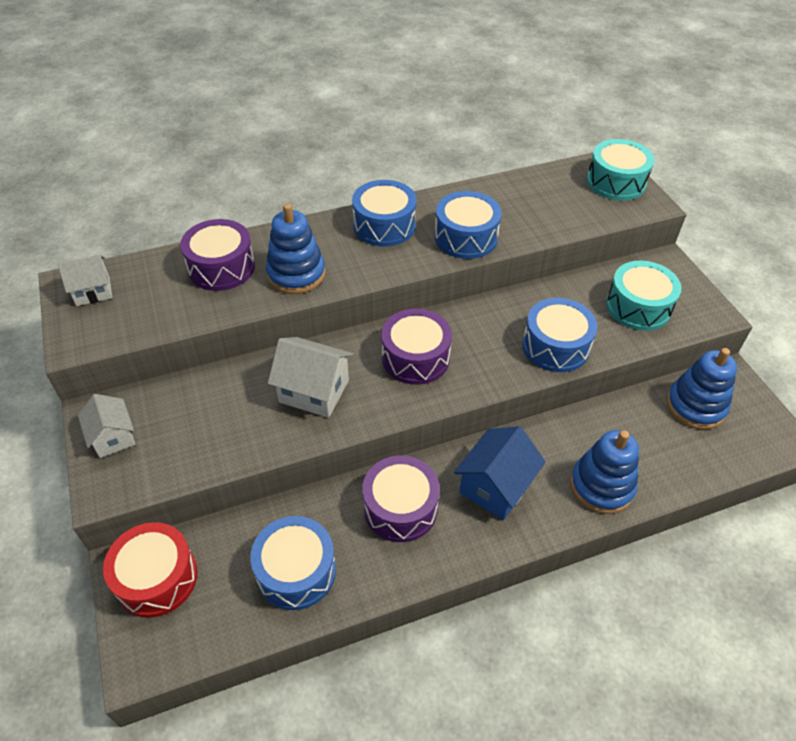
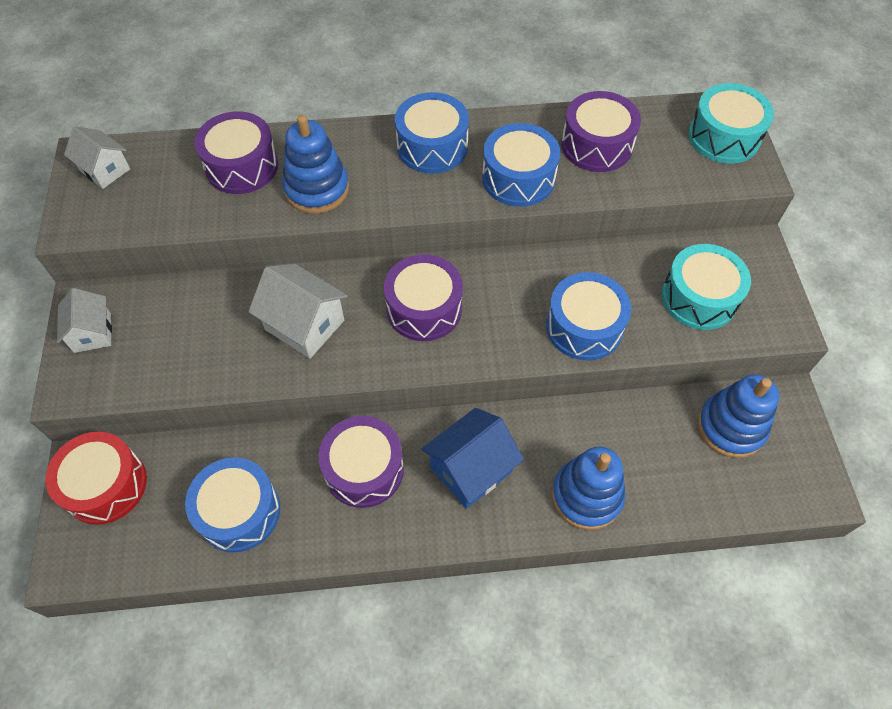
camera: 15 degrees right, 10 degrees up
(93, 291) = (105, 170): white house -> white house turned 45 degrees clockwise
(519, 203) = (596, 145): none -> purple drum

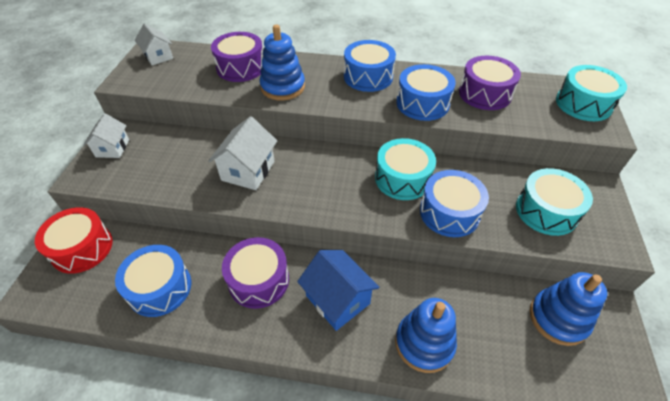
camera: 15 degrees right, 10 degrees down
(304, 325) = (248, 170): white house -> white house turned 60 degrees clockwise
(424, 308) = (334, 177): purple drum -> none
(471, 469) = (338, 299): blue house -> blue house turned 75 degrees clockwise
(514, 291) = (402, 179): none -> turquoise drum

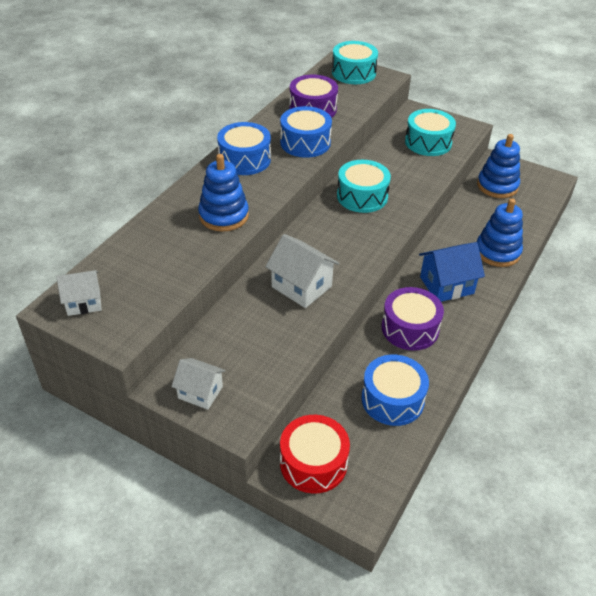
camera: 70 degrees left, 5 degrees down
(241, 67) = (164, 238): purple drum -> none
(449, 212) = (409, 185): blue drum -> none

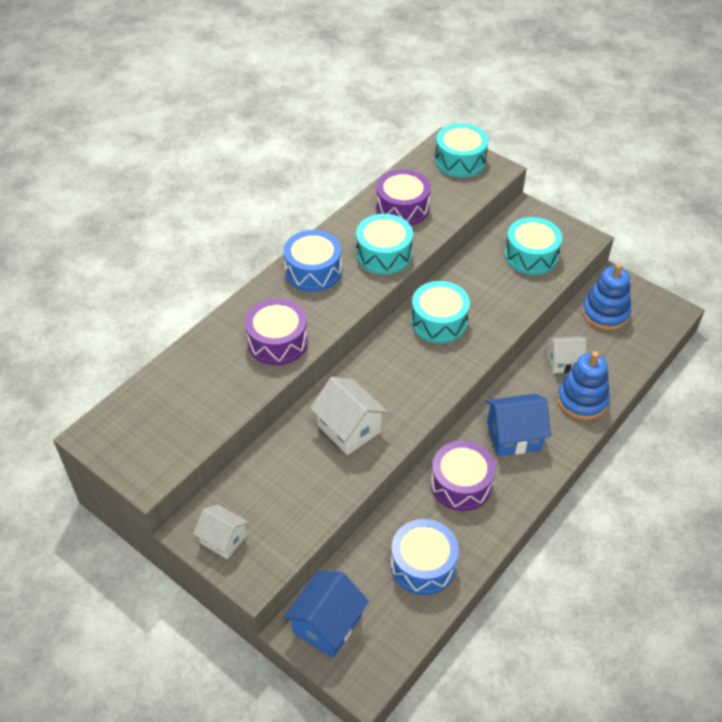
camera: 10 degrees right, 5 degrees up
(84, 302) = (120, 432): white house -> white house (564, 362)
(224, 216) = (277, 342): blue stacking toy -> purple drum
(305, 143) = (384, 254): blue drum -> turquoise drum
(313, 463) = (327, 624): red drum -> blue house

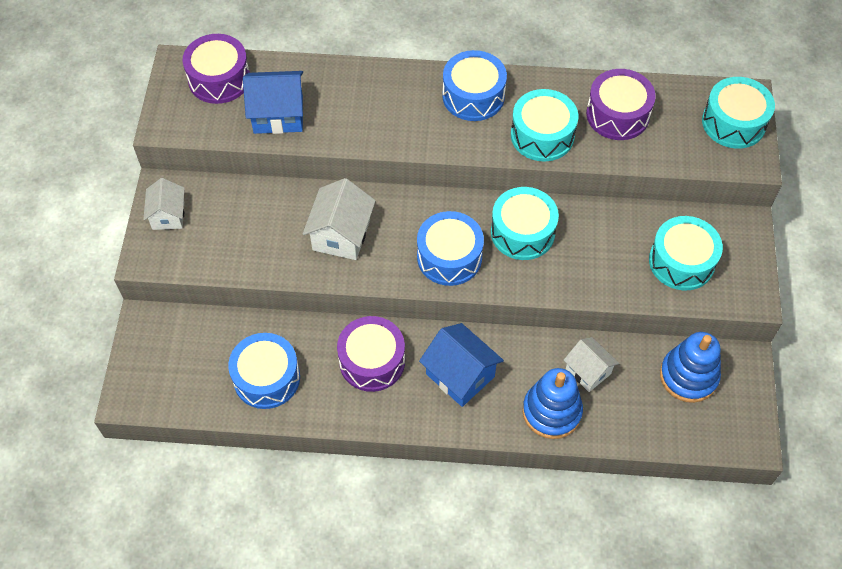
camera: 55 degrees right, 10 degrees up
(277, 342) = (368, 121): purple drum -> purple drum (219, 79)
(327, 624) = (163, 340): blue house -> blue house (278, 115)
(425, 374) = (449, 257): none -> blue drum

